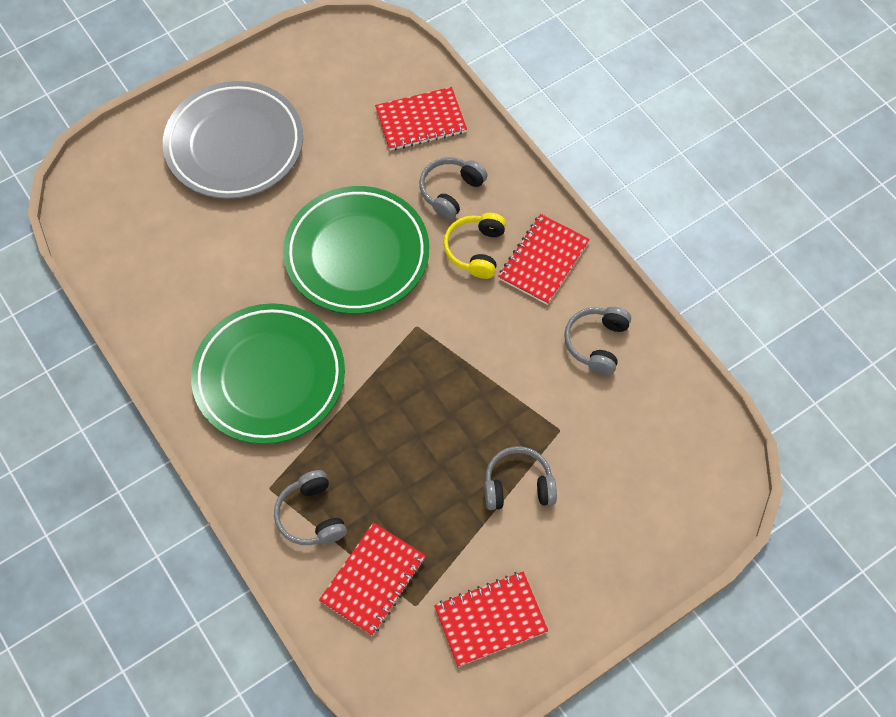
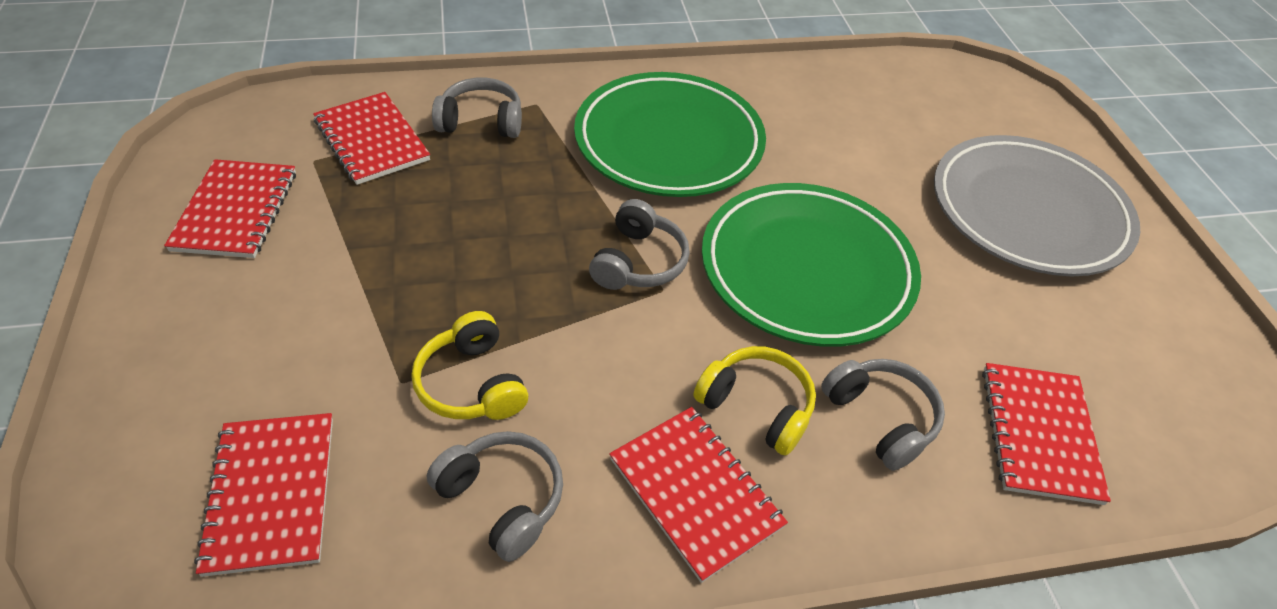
camera: 110 degrees right, 15 degrees down
(518, 485) = (364, 301): grey headphones -> grey headphones (638, 262)
(540, 393) = (472, 383): none -> yellow headphones
(656, 449) = (271, 493): none -> red notebook

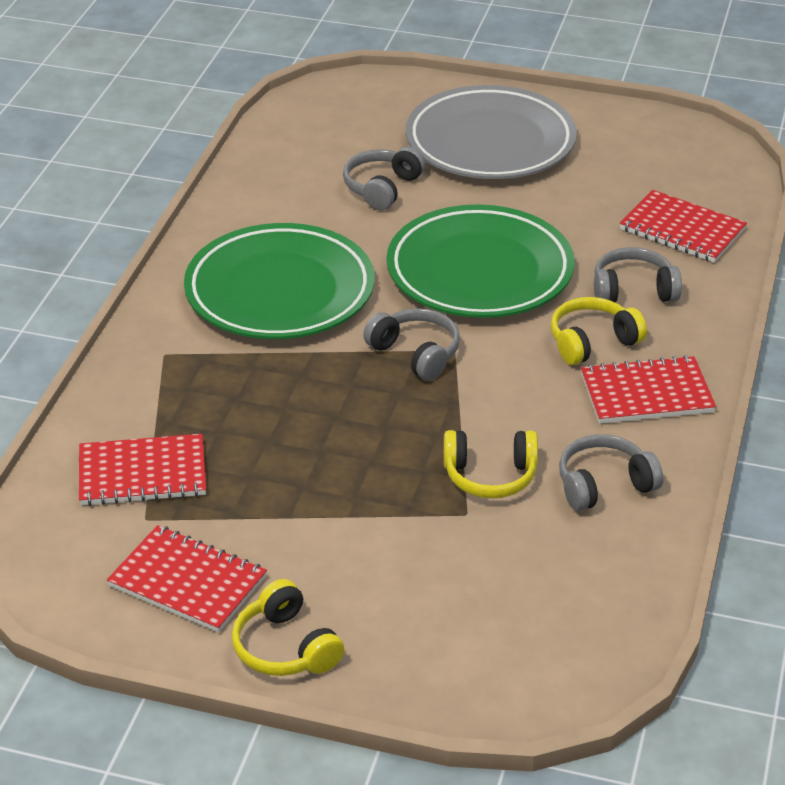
camera: 60 degrees left, 10 degrees down
(157, 304) = (286, 647): none -> yellow headphones
(271, 493) = (536, 602): red notebook -> none
(481, 122) = (166, 396): grey headphones -> grey headphones (382, 188)

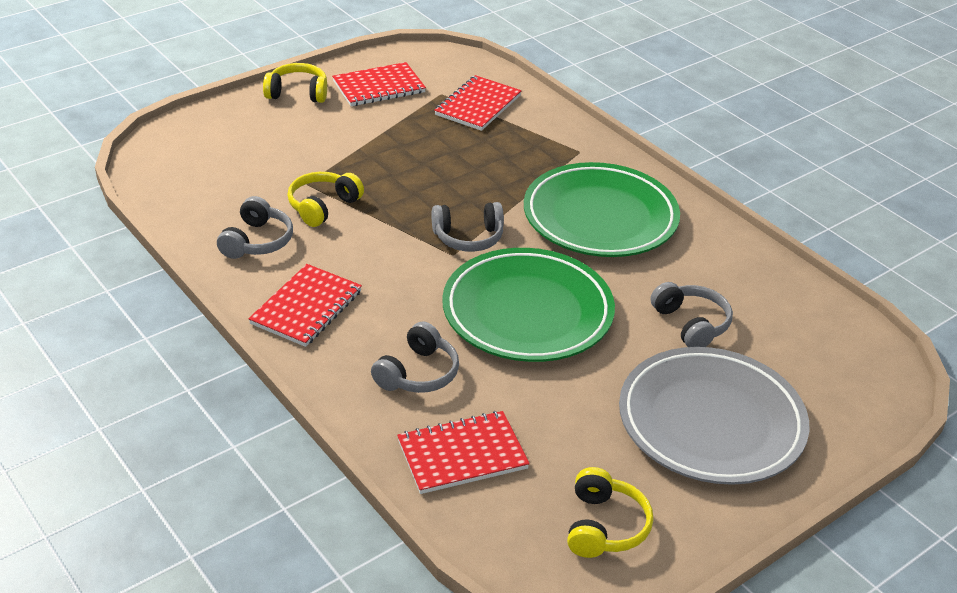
camera: 125 degrees right, 0 degrees up
(592, 342) = (386, 317): yellow headphones -> yellow headphones (604, 526)

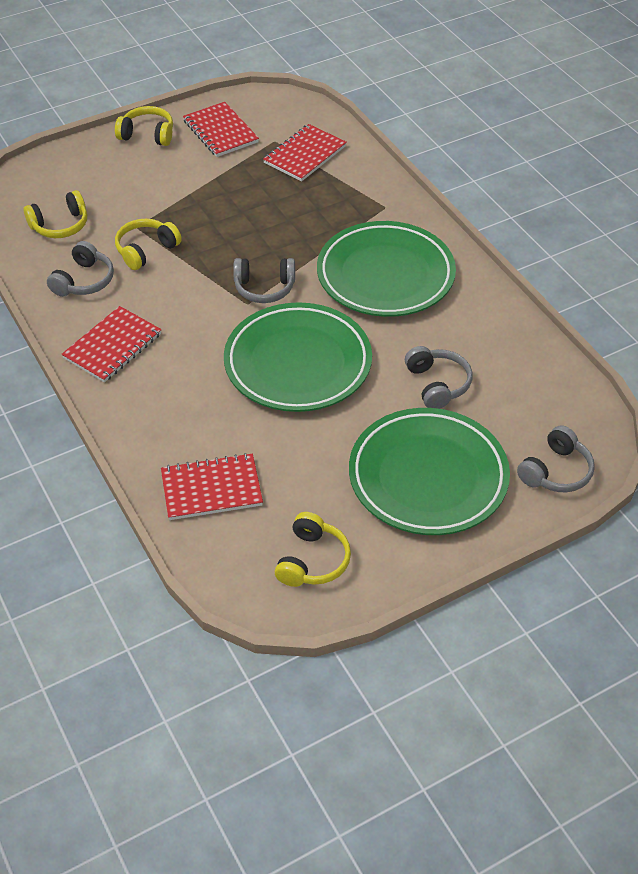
camera: 10 degrees right, 10 degrees up
(216, 186) = (60, 225): none -> yellow headphones
(379, 87) = (220, 131): red notebook -> red notebook turned 75 degrees clockwise
(417, 373) = (192, 413): grey headphones -> grey headphones (555, 471)
(711, 422) = (428, 477): grey plate -> green plate

